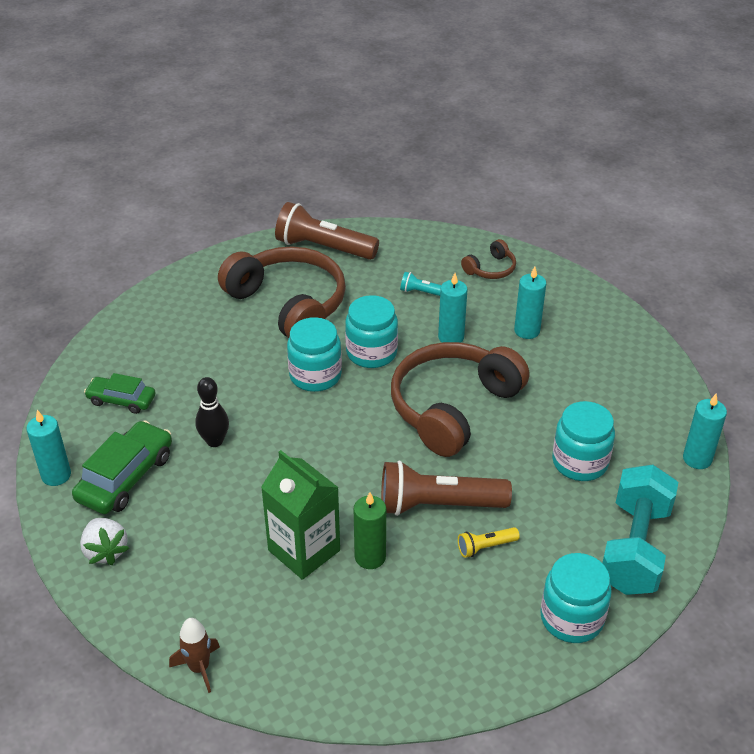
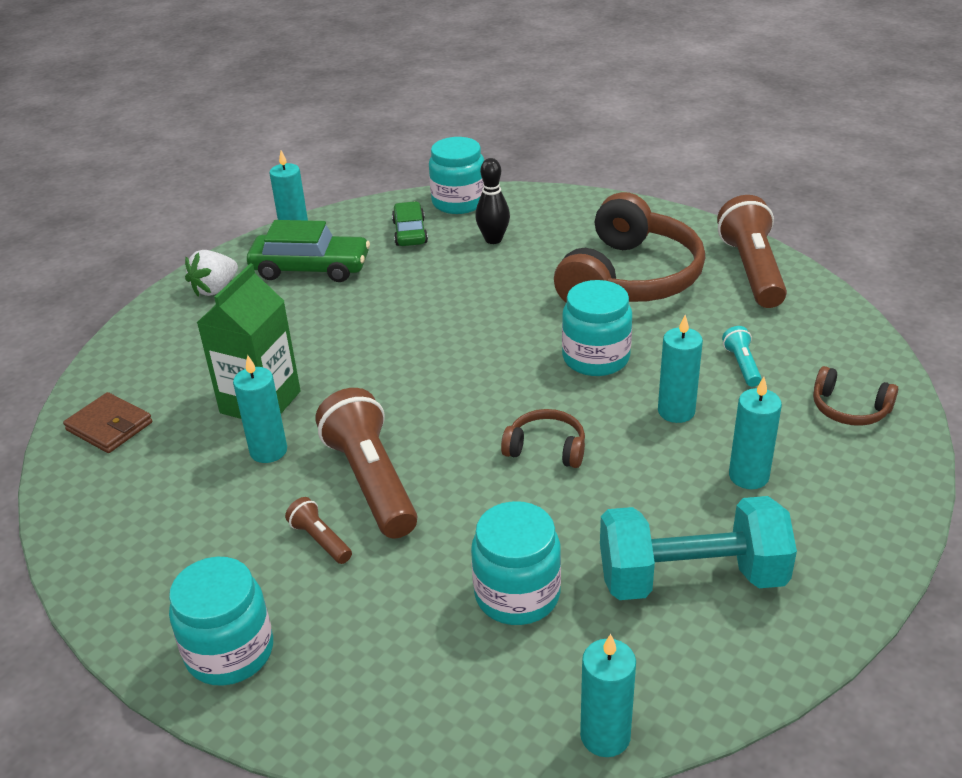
camera: 70 degrees right, 5 degrees down
(199, 668) = (92, 384): brown rocket -> none
(214, 441) = (386, 300): black bowling pin -> black bowling pin (493, 239)
(273, 660) = (109, 426): none -> brown wallet
(315, 375) = (527, 330): turquoise jar -> turquoise jar (459, 202)
(370, 557) = (268, 451): green candle -> turquoise candle
(453, 407) = (546, 448): brown headphones -> brown headphones, size x0.44
(485, 547) = (320, 540): yellow flashlight -> brown flashlight
(634, 548) = (378, 693): turquoise dumbbell -> turquoise dumbbell (691, 578)

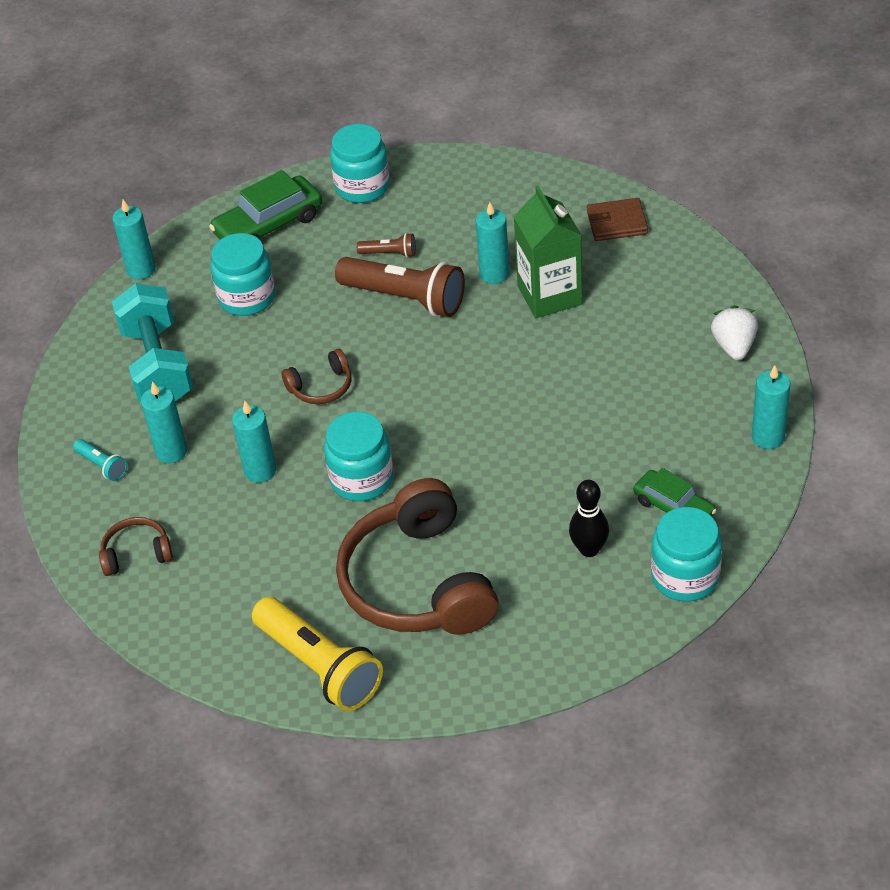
camera: 140 degrees right, 10 degrees up
(310, 268) = (694, 413): green car -> green car (268, 225)
(691, 578) = (158, 365): turquoise dumbbell -> turquoise dumbbell turned 60 degrees counterclockwise
(741, 365) = (245, 545): turquoise flashlight -> turquoise flashlight (102, 466)
(751, 270) = (320, 666): brown flashlight -> yellow flashlight

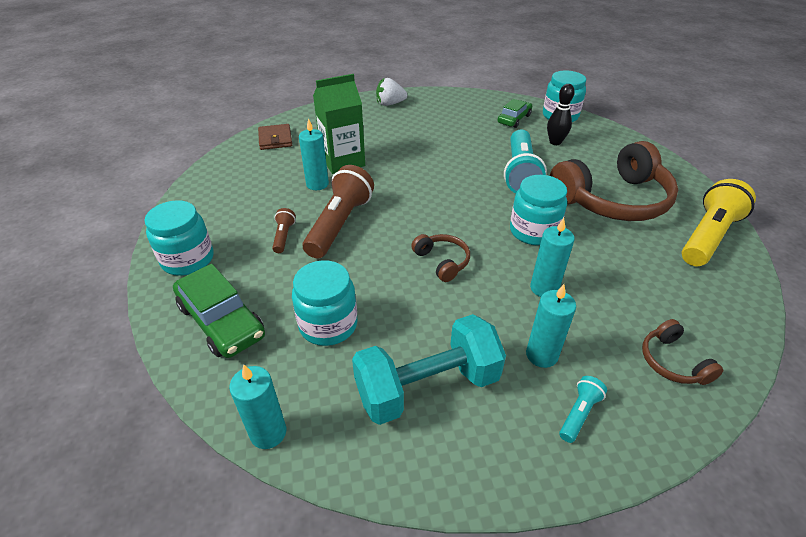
camera: 100 degrees left, 5 degrees down
(499, 488) = (520, 173): none -> turquoise flashlight
(768, 437) = (456, 96): turquoise candle -> none

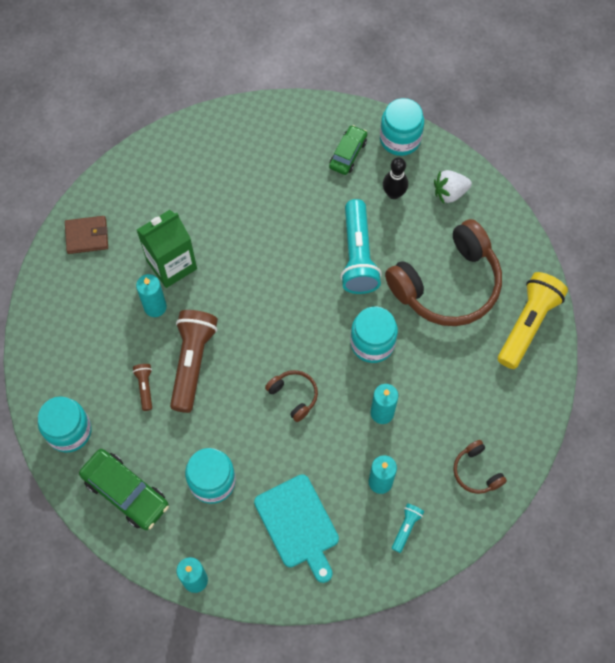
camera: 10 degrees left, 25 degrees up
(275, 139) = (87, 236): brown wallet -> brown wallet turned 75 degrees counterclockwise
(390, 104) = (200, 142): white strawberry -> white strawberry (450, 193)
(427, 386) = (298, 524): turquoise dumbbell -> turquoise cutting board

